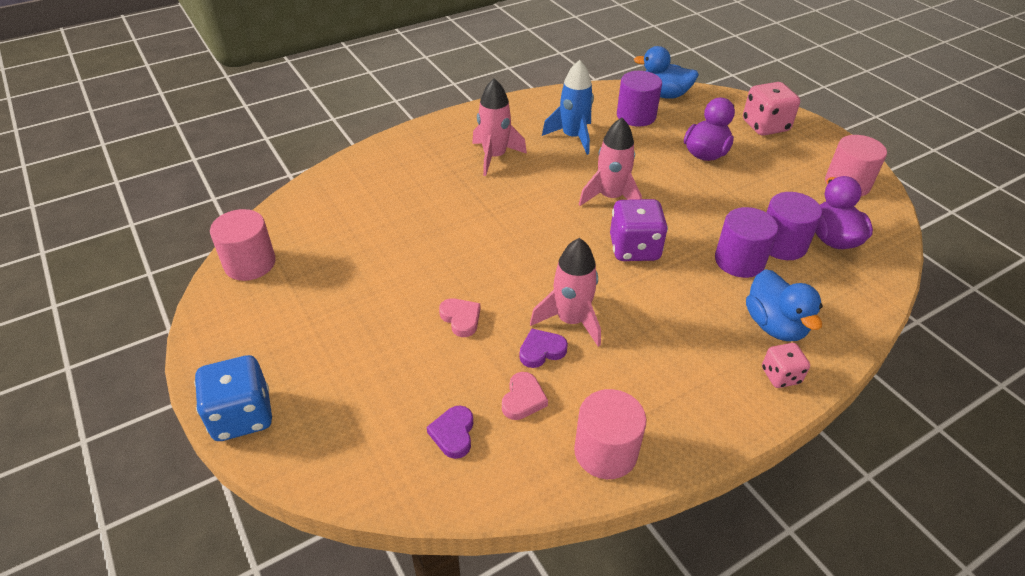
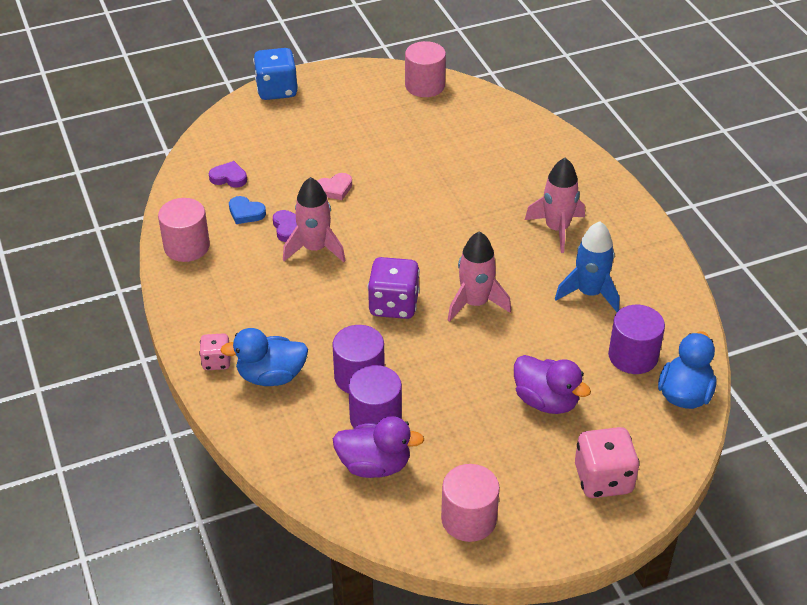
camera: 100 degrees right, 0 degrees up
(523, 399) = (246, 213): pink heart -> blue heart

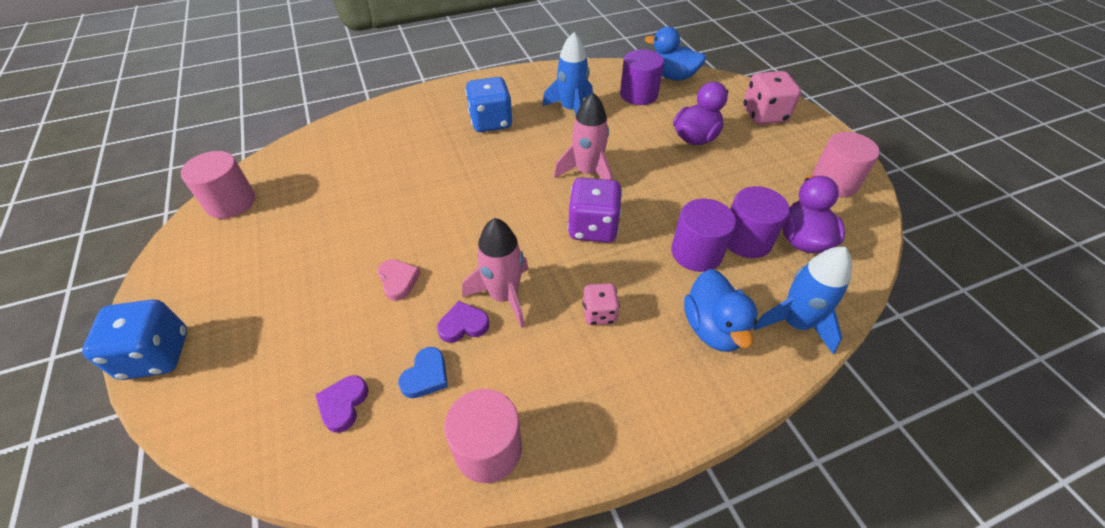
camera: 90 degrees left, 5 degrees up
(216, 361) = (702, 387): pink dice -> pink dice (599, 313)
(271, 434) = (795, 323): none -> blue rocket
(557, 229) = (491, 122): pink rocket -> blue dice

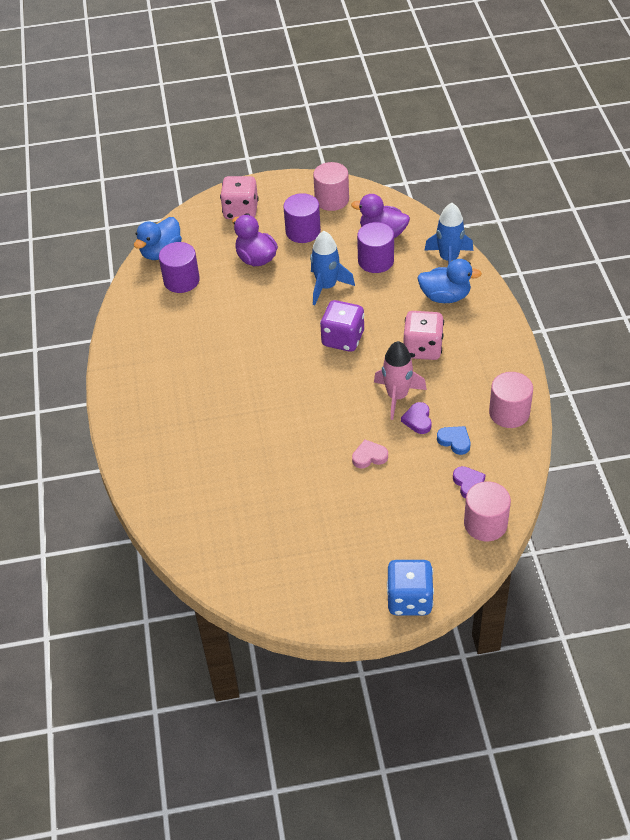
camera: 75 degrees left, 0 degrees up
(231, 202) = (245, 581): pink cylinder -> pink cylinder (485, 524)
(343, 404) = (468, 484): purple heart -> purple heart turned 135 degrees counterclockwise
(491, 122) = (187, 388): blue dice -> none
(571, 110) = (188, 330): blue rocket -> blue rocket (326, 287)
(587, 172) = (279, 332): pink rocket -> none
(599, 313) = (423, 348): pink dice -> pink dice, size x1.71
(696, 252) = (381, 289): purple cylinder -> purple cylinder (303, 231)

